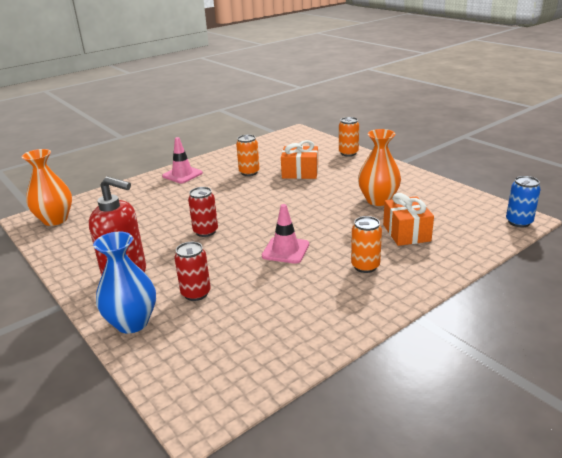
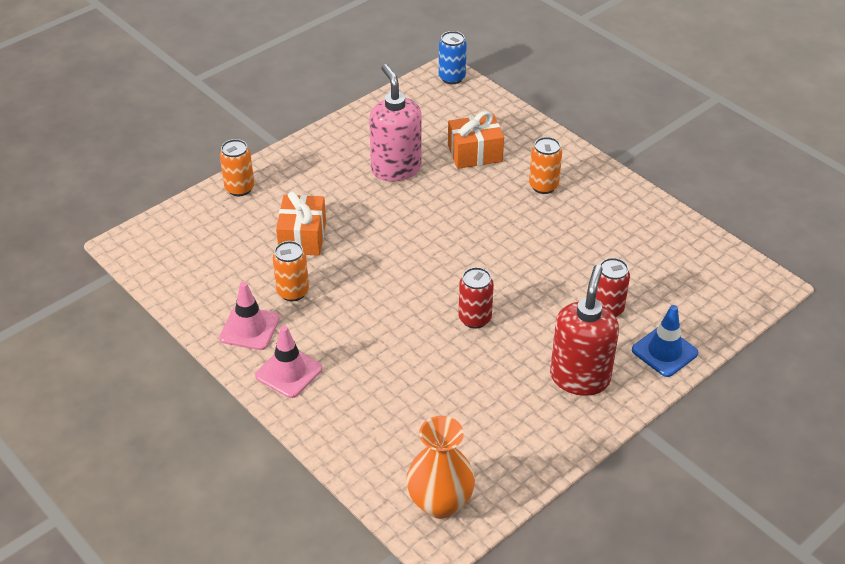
camera: 95 degrees left, 15 degrees up
(132, 323) = (664, 351): blue vase -> blue traffic cone
(285, 250) = (516, 244): pink traffic cone -> pink traffic cone (249, 328)
(378, 200) = (396, 169): orange vase -> pink soap dispenser

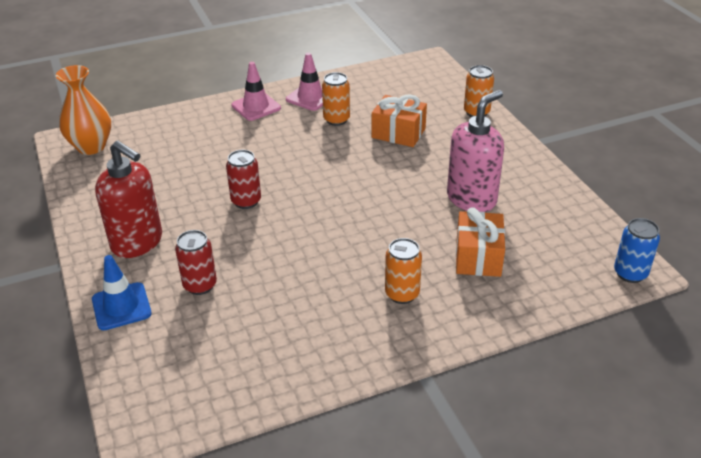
camera: 110 degrees right, 5 degrees down
(396, 169) = (472, 199): pink soap dispenser -> pink soap dispenser turned 45 degrees counterclockwise

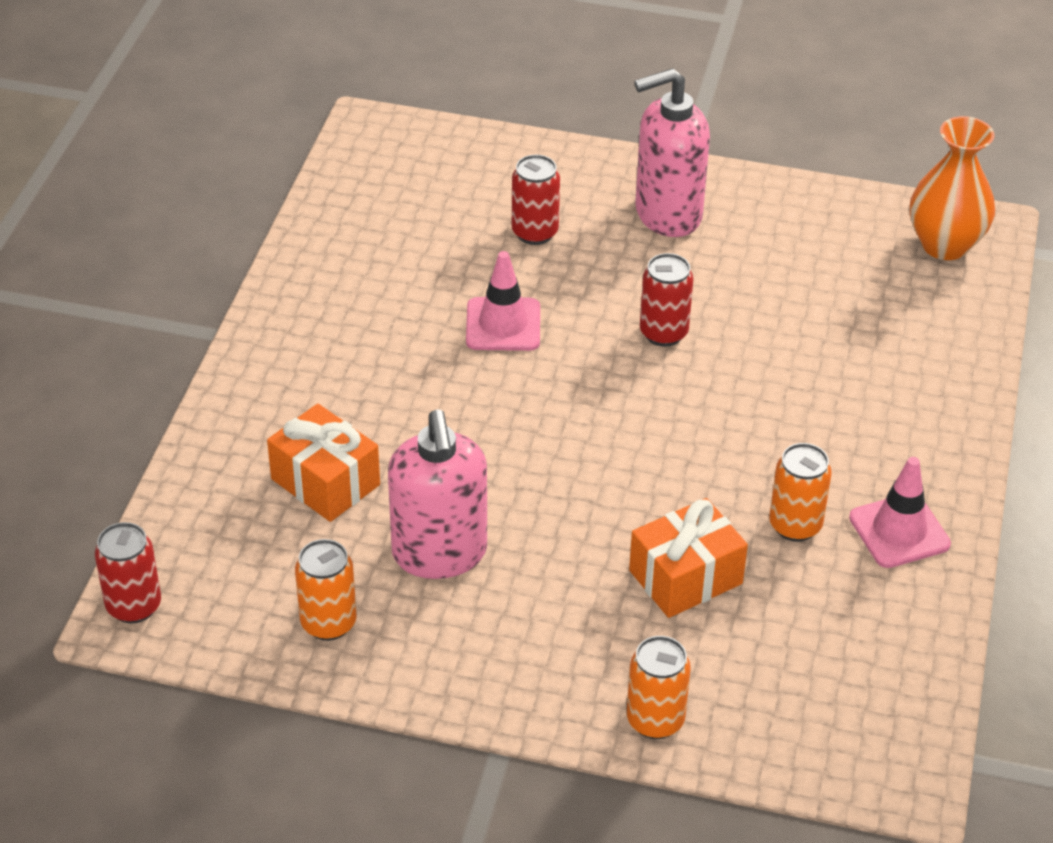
camera: 125 degrees right, 5 degrees up
(121, 306) = (560, 168): blue traffic cone -> none
(137, 242) = (667, 214): red soap dispenser -> pink soap dispenser
(256, 107) = (922, 452): pink traffic cone -> pink traffic cone (503, 325)
(402, 294) = (342, 378): orange can -> orange can (328, 623)
(630, 273) = (134, 606): blue can -> red can

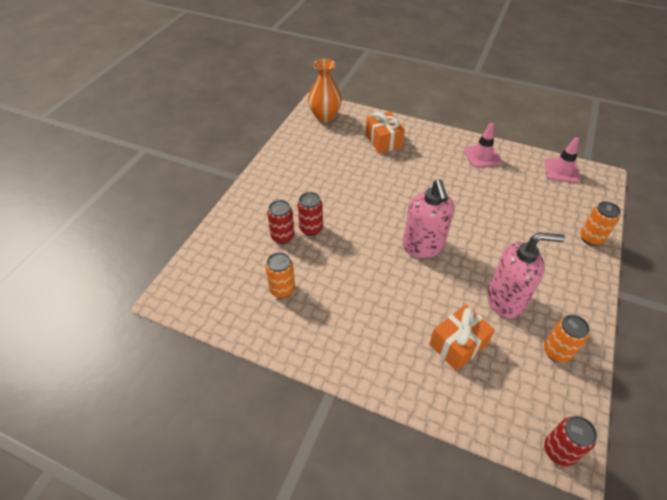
camera: 80 degrees left, 5 degrees up
(503, 325) = (348, 257): pink traffic cone -> pink traffic cone (561, 170)
(663, 333) = (363, 202): red can -> red can (311, 229)
(667, 214) = (283, 189): pink soap dispenser -> pink soap dispenser (423, 246)
(685, 577) = (511, 217): orange gift -> orange gift (384, 141)
(795, 525) = (480, 182): orange can -> orange can (282, 289)

